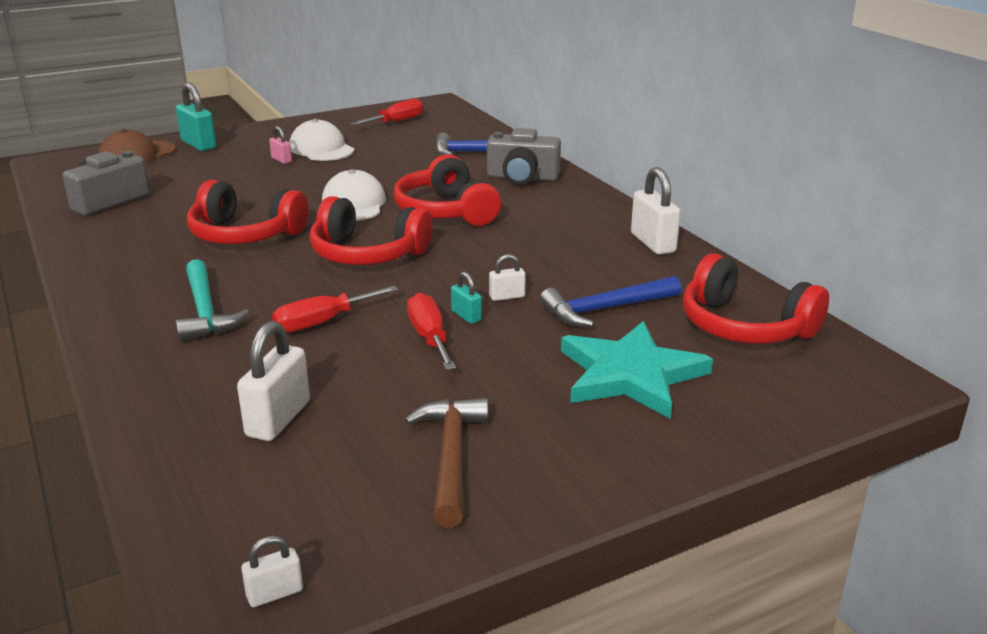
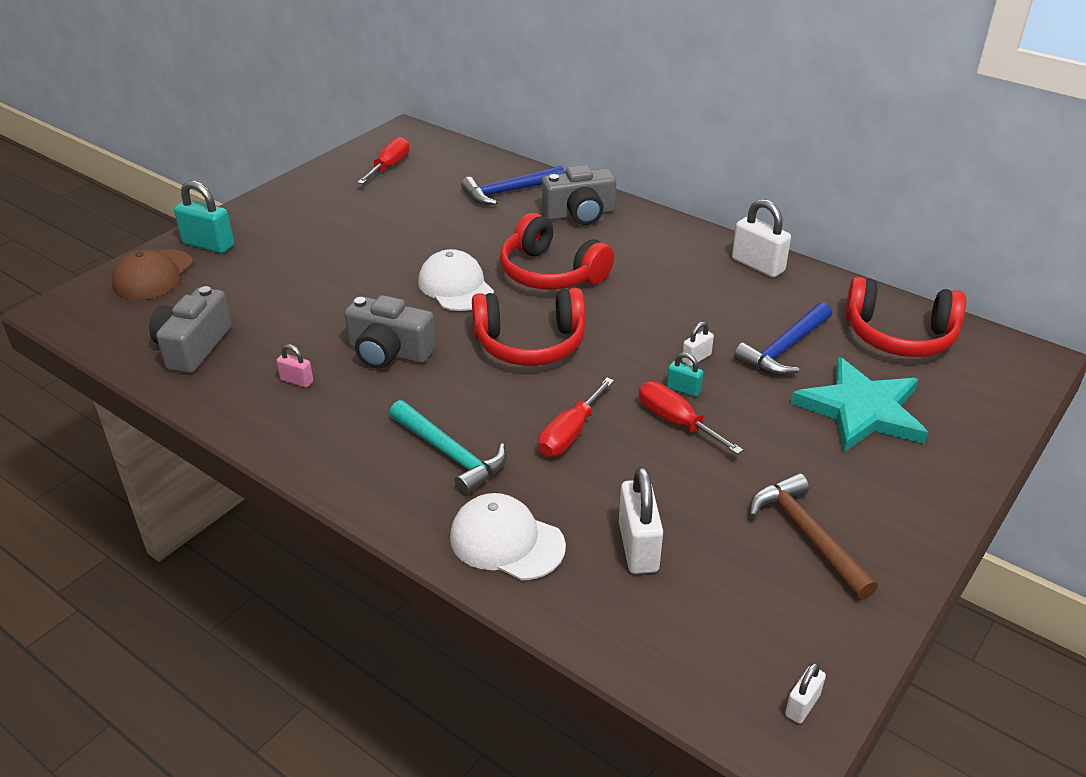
camera: 25 degrees left, 10 degrees up
(245, 234) = (389, 352): red headphones -> grey camera
(281, 160) = (323, 245): pink padlock -> pink padlock (297, 381)
(321, 149) = (349, 221): white cap -> white cap (506, 541)

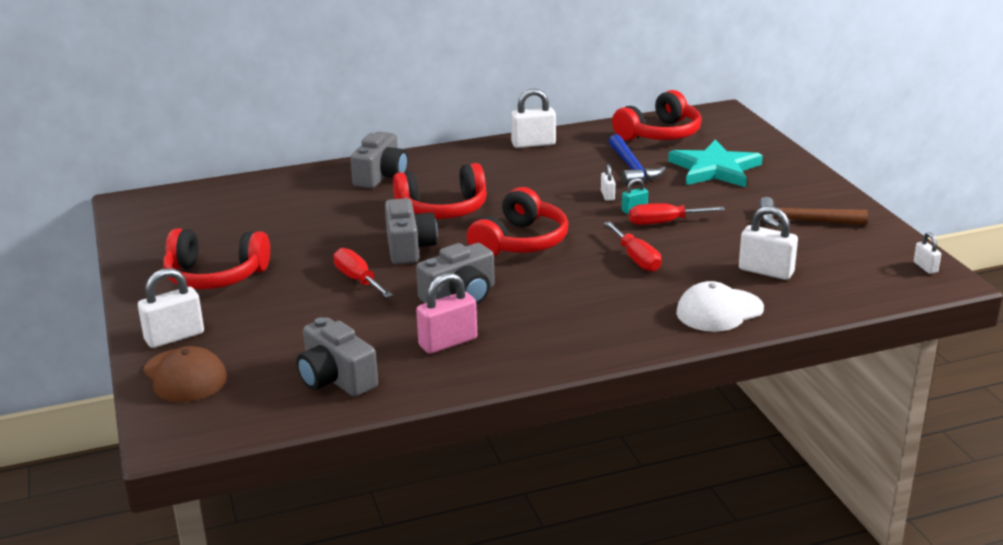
camera: 55 degrees left, 10 degrees down
(208, 245) = (174, 337): turquoise padlock -> white padlock
(297, 381) = (448, 342): pink padlock -> pink padlock, size x1.88
(318, 219) = (215, 276): none -> red headphones
(389, 167) = (180, 224): red screwdriver -> red screwdriver (358, 280)
(450, 454) = (610, 305): turquoise hammer -> none
(455, 286) = (408, 247): white cap -> grey camera
(509, 192) = (306, 190): blue hammer -> none

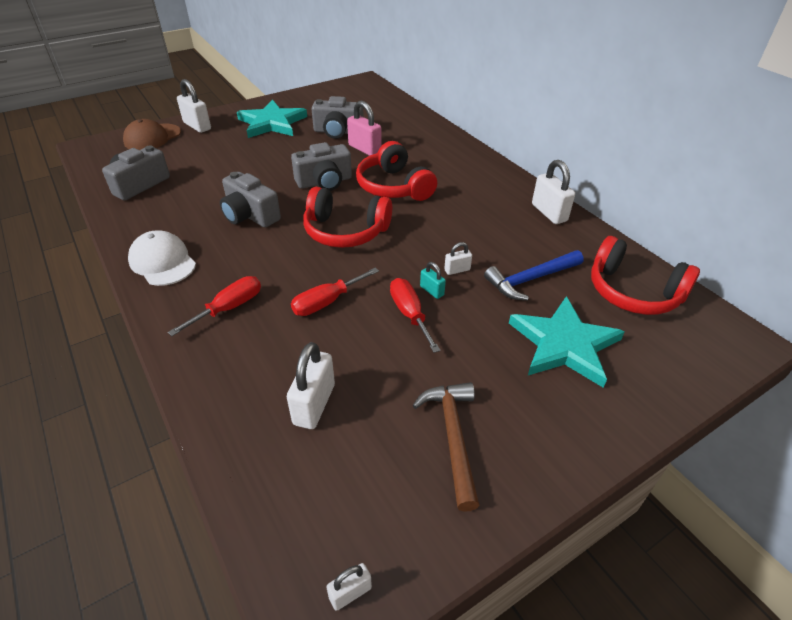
camera: 75 degrees right, 15 degrees up
(215, 276) = (272, 123): red headphones -> turquoise star
(358, 280) = (272, 170): red screwdriver -> red screwdriver (229, 308)
(381, 176) = (441, 152): grey camera -> grey camera (338, 132)
(448, 342) = (180, 220): pink padlock -> pink padlock (364, 149)
(719, 311) = (225, 370): white cap -> white cap (162, 262)

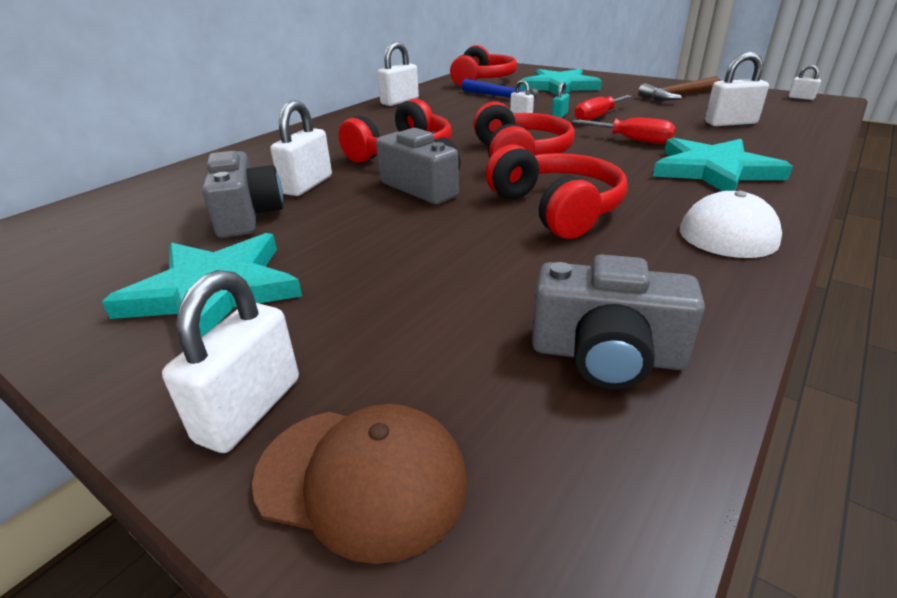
camera: 110 degrees left, 10 degrees down
(229, 308) = (714, 170): red screwdriver -> turquoise star
(250, 215) = (556, 209): grey camera -> red headphones
(364, 149) = (307, 185): pink padlock -> white padlock

